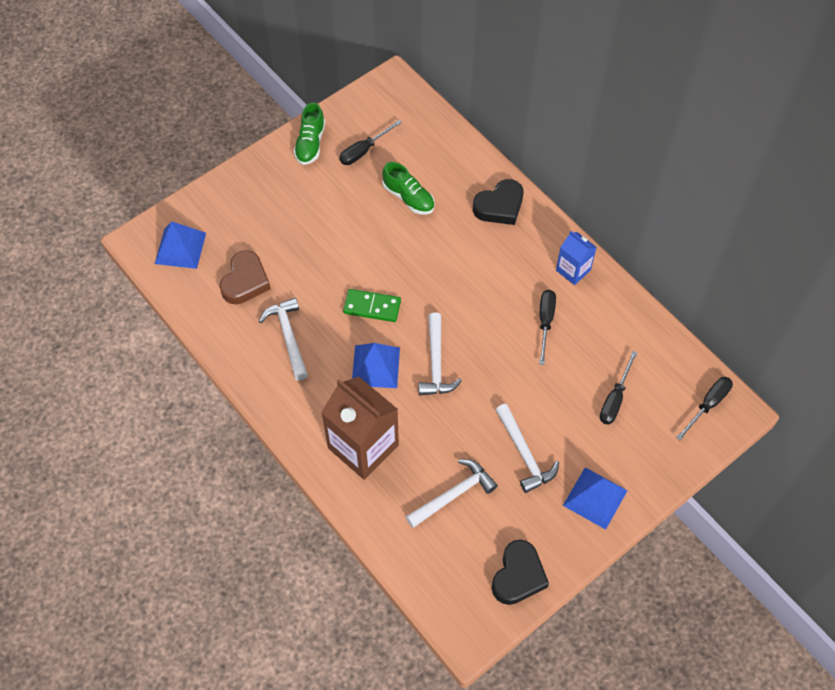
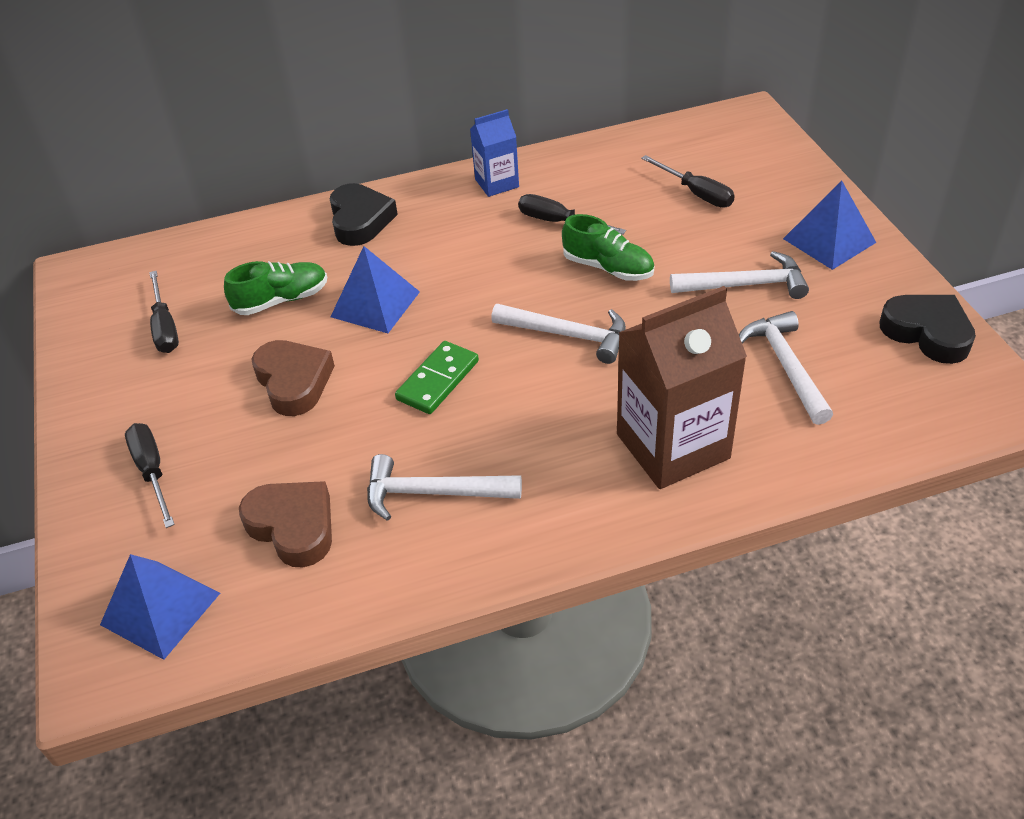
camera: 65 degrees left, 15 degrees down
(310, 144) = (100, 384): green shoe -> green shoe (608, 268)
(345, 235) = (294, 382): none -> brown heart
(375, 366) = (541, 400): blue pyramid -> blue pyramid (375, 304)
(708, 405) = (733, 130): black screwdriver -> black screwdriver (152, 471)

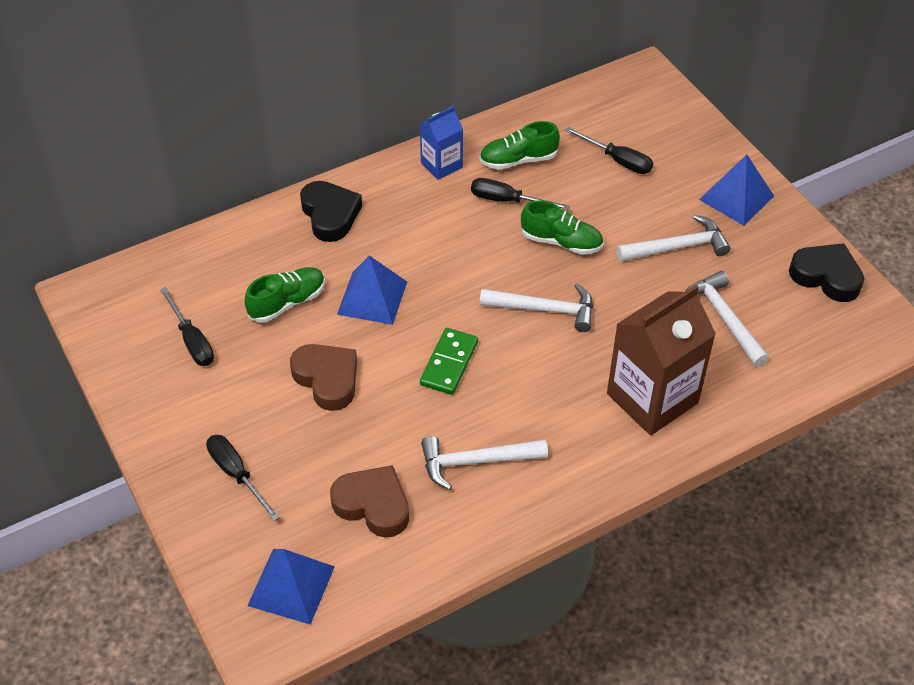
camera: 15 degrees left, 5 degrees up
(583, 185) = (518, 160): none -> green shoe

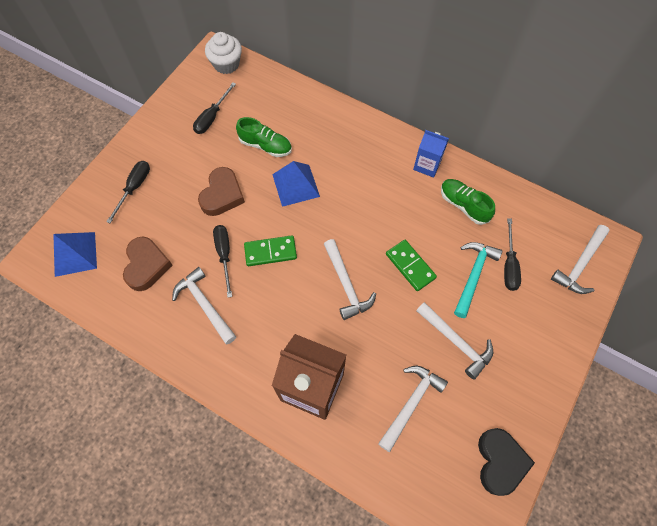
camera: 60 degrees right, 15 degrees up
(115, 288) = (226, 64): none -> white cupcake
(330, 215) = (345, 130): black heart -> none
(507, 200) = (423, 217): black screwdriver -> black screwdriver (224, 255)
(561, 242) = (410, 266): green shoe -> green domino
(610, 195) = (473, 275): none -> turquoise hammer
(655, 107) = (580, 265): none -> white hammer
(736, 197) = (532, 361): blue pyramid -> none

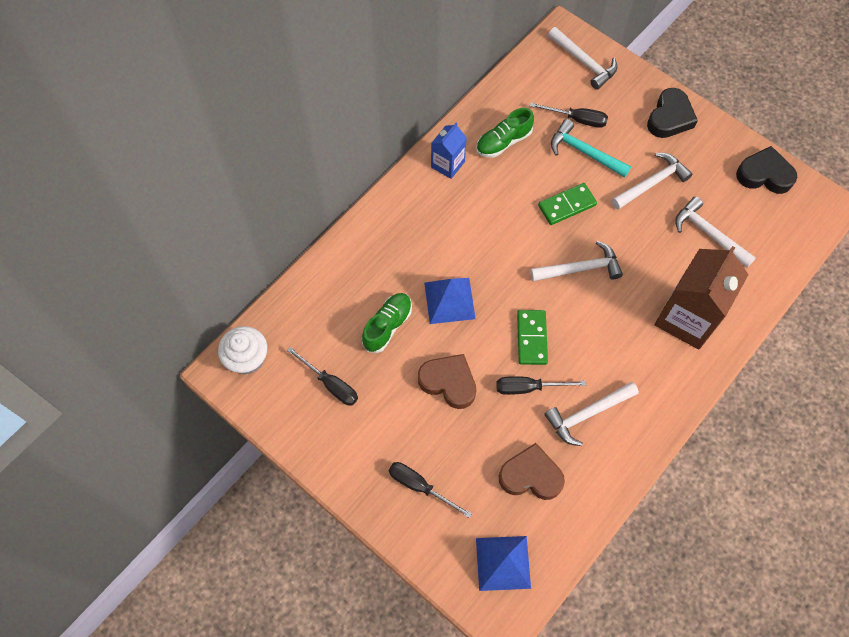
camera: 80 degrees left, 0 degrees up
(541, 354) = (669, 117): none -> black heart

